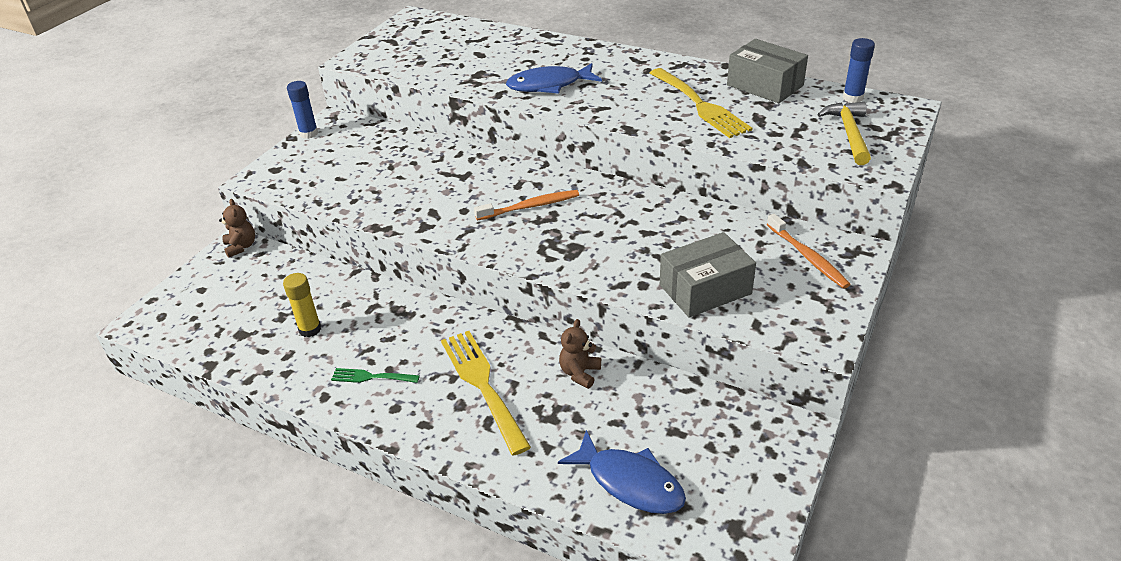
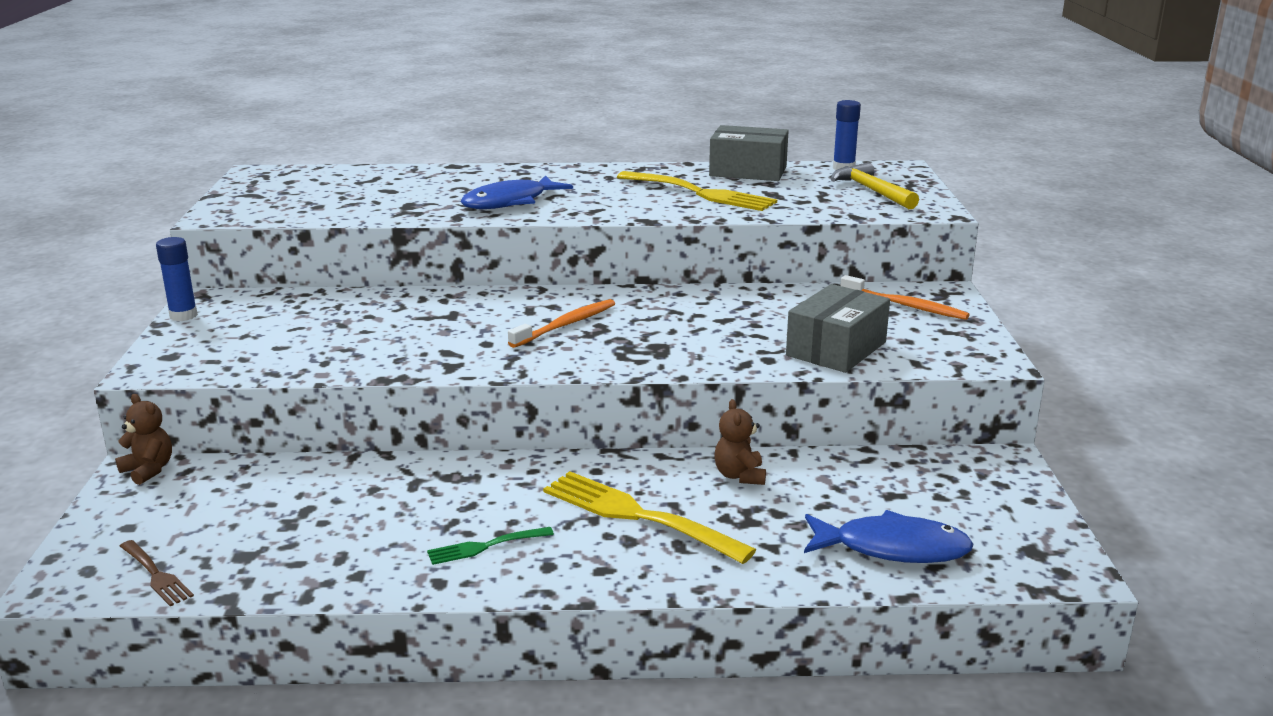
camera: 30 degrees left, 15 degrees down
(189, 333) = (156, 575): none -> brown fork
(310, 329) = (347, 525): yellow glue stick -> none

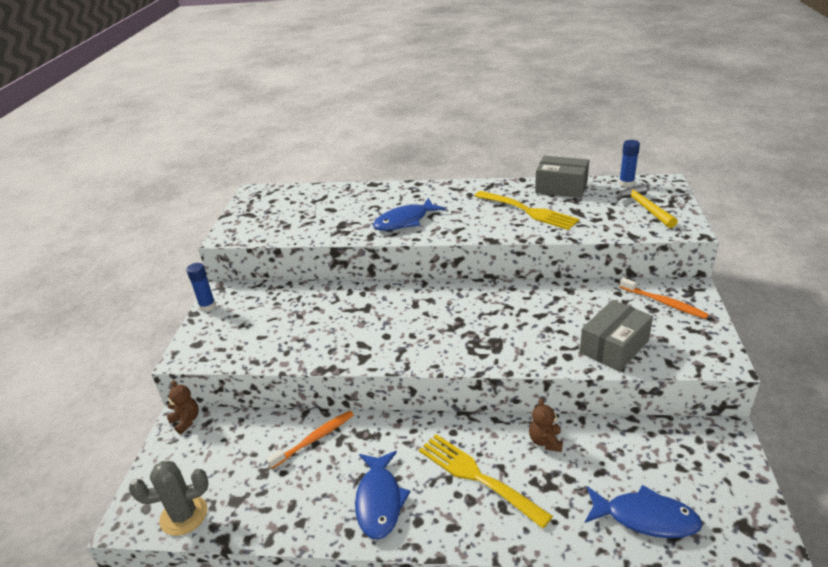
camera: 10 degrees right, 10 degrees up
(156, 575) = (184, 515): brown fork -> grey cactus
(485, 546) = (379, 501): green fork -> blue fish
(565, 325) = (437, 319): orange toothbrush -> orange toothbrush (314, 439)

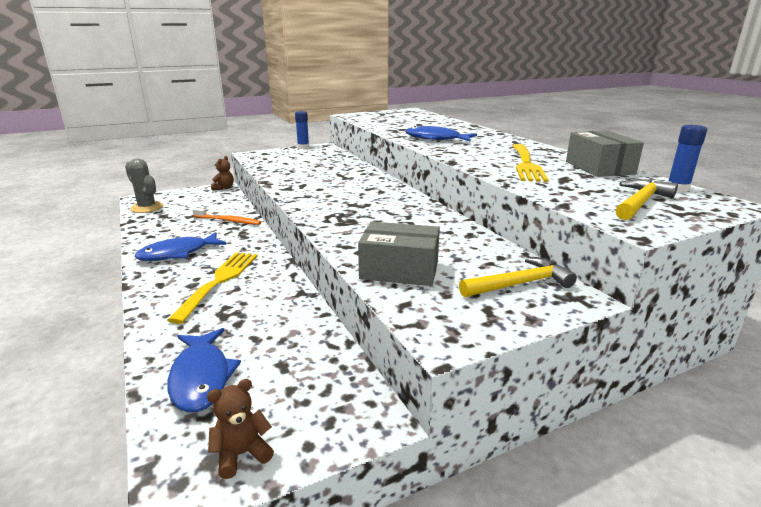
camera: 55 degrees right, 10 degrees down
(545, 441) = (280, 301): brown teddy bear -> brown teddy bear (242, 454)
(663, 303) = (519, 284): orange toothbrush -> yellow hammer

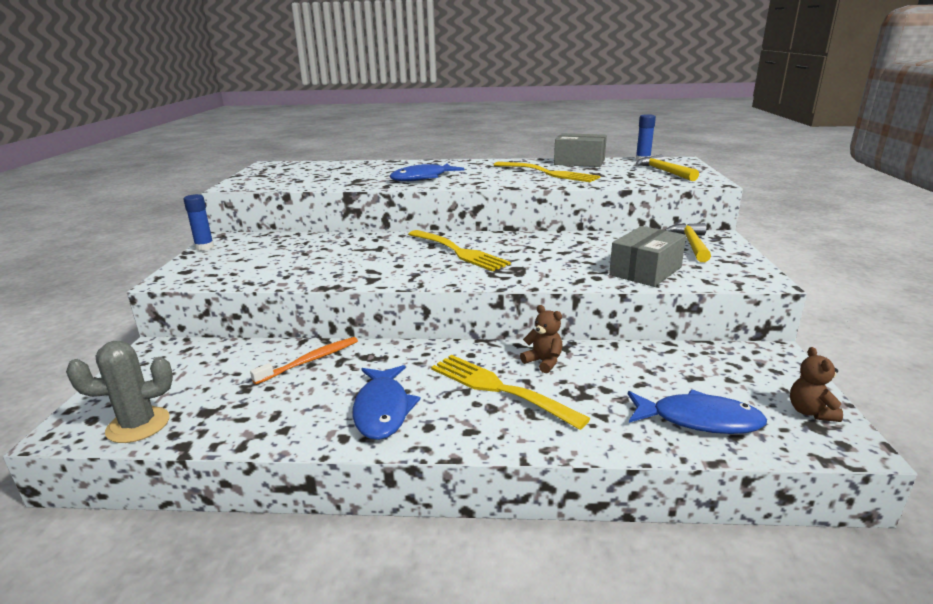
camera: 60 degrees left, 0 degrees up
(224, 188) = (162, 348): brown teddy bear -> brown teddy bear (543, 362)
(366, 198) = (459, 252): none -> yellow fork

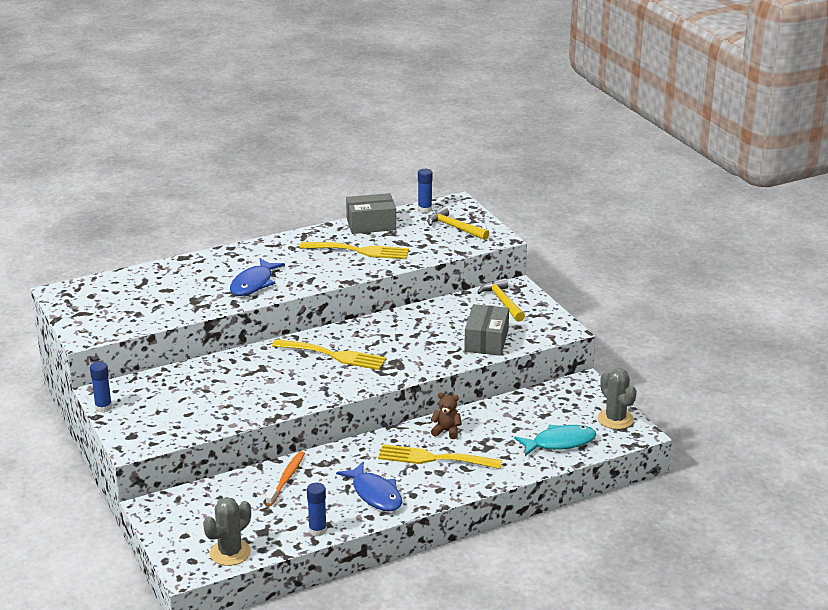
camera: 30 degrees left, 5 degrees up
(262, 433) = (317, 530): none -> blue glue stick
(699, 420) = (560, 443): blue fish -> turquoise fish
(810, 412) = (615, 419): brown teddy bear -> grey cactus

